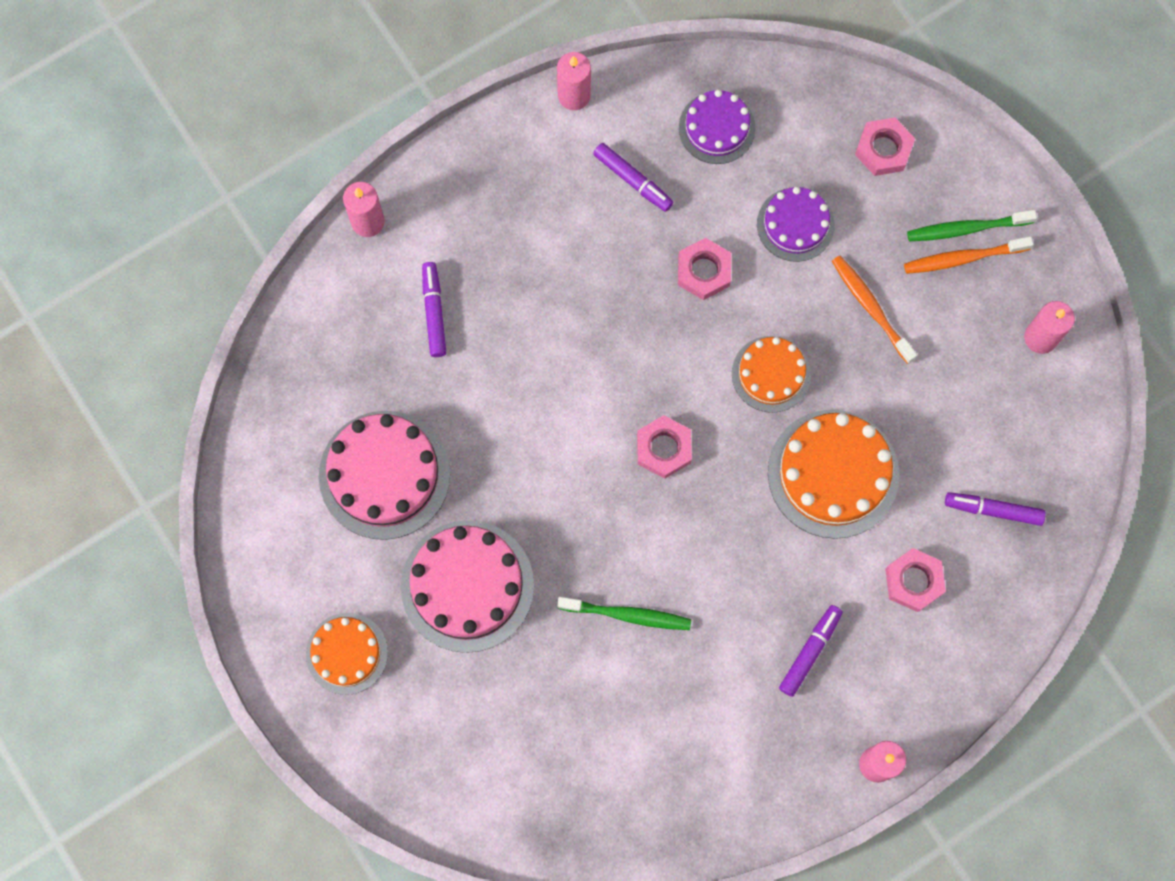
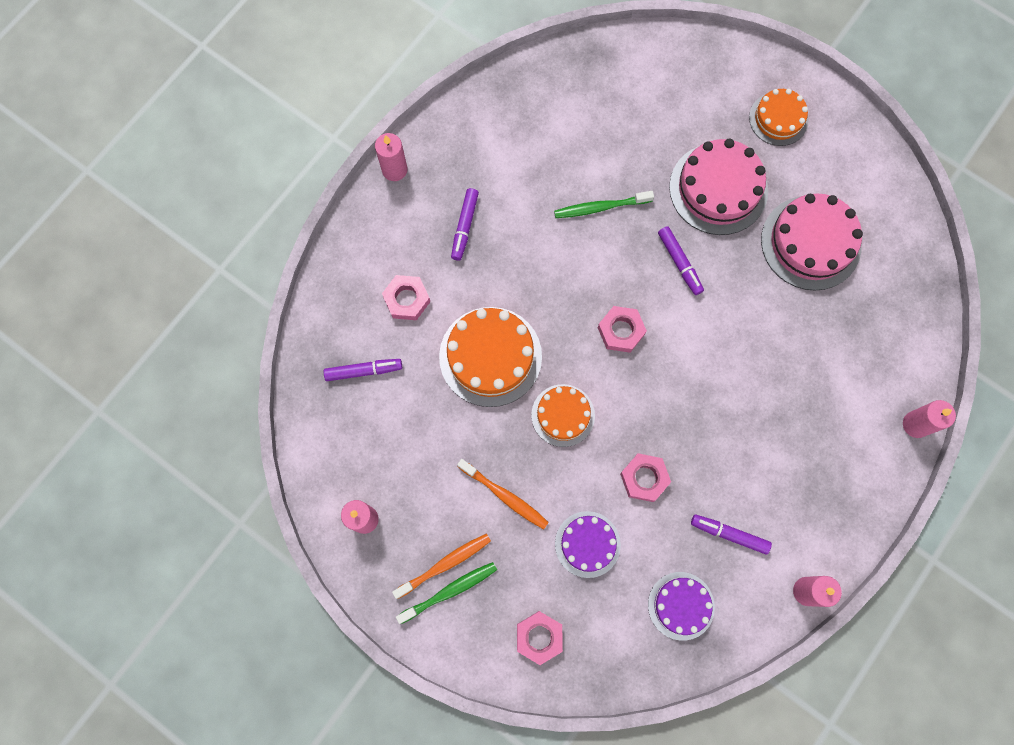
camera: 160 degrees right, 0 degrees up
(434, 312) = (832, 372): purple marker -> purple marker (679, 263)

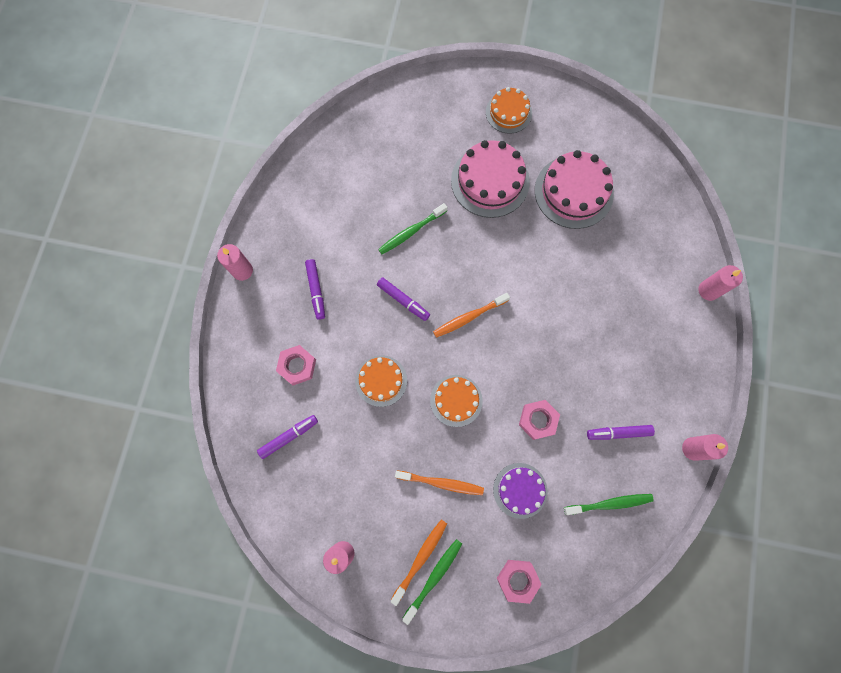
camera: 25 degrees left, 0 degrees up
(490, 356) = (381, 380): orange cake -> orange cake, size x0.61
(621, 331) = (469, 317): pink nut -> orange toothbrush
(679, 263) = (488, 247): purple marker -> purple marker (403, 300)
(681, 605) = (609, 503): purple cake -> green toothbrush

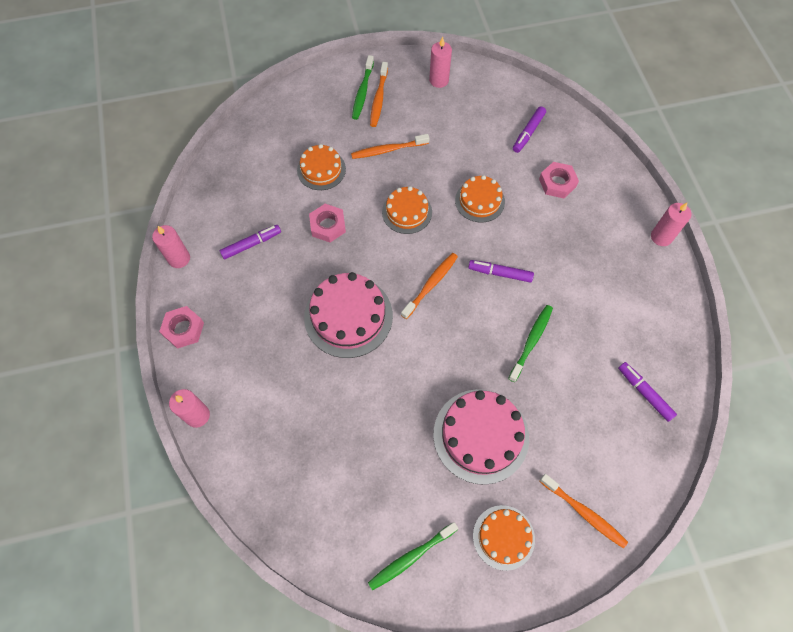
camera: 155 degrees right, 10 degrees down
(316, 290) = (584, 248): purple marker -> purple marker (644, 393)
(444, 103) = (584, 512): none -> orange toothbrush
(517, 580) = (298, 113): pink nut -> pink nut (183, 329)
(520, 490) = (321, 169): purple cake -> orange cake
(573, 192) = (383, 465): pink cake -> pink cake (348, 316)
(609, 503) = (242, 189): green toothbrush -> green toothbrush (411, 557)

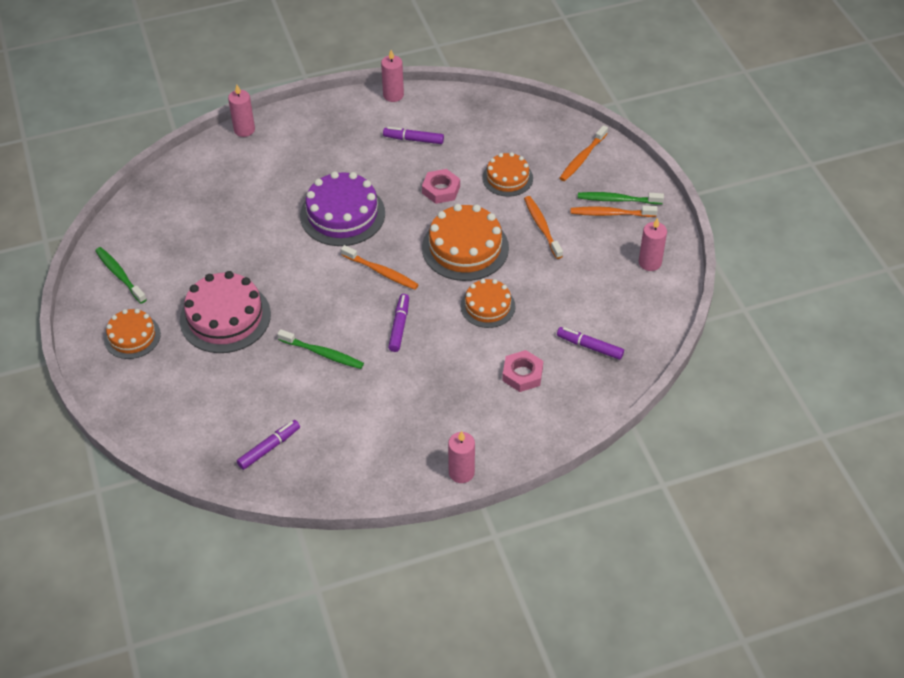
camera: 85 degrees right, 15 degrees down
(183, 329) = (323, 109): pink nut -> none
(251, 244) = (413, 139): purple marker -> purple marker turned 135 degrees clockwise
(348, 316) = (342, 214): pink cake -> purple cake
(407, 212) = (465, 248): orange cake -> orange cake, size x1.64
(584, 512) = (150, 395): orange toothbrush -> orange toothbrush (582, 158)

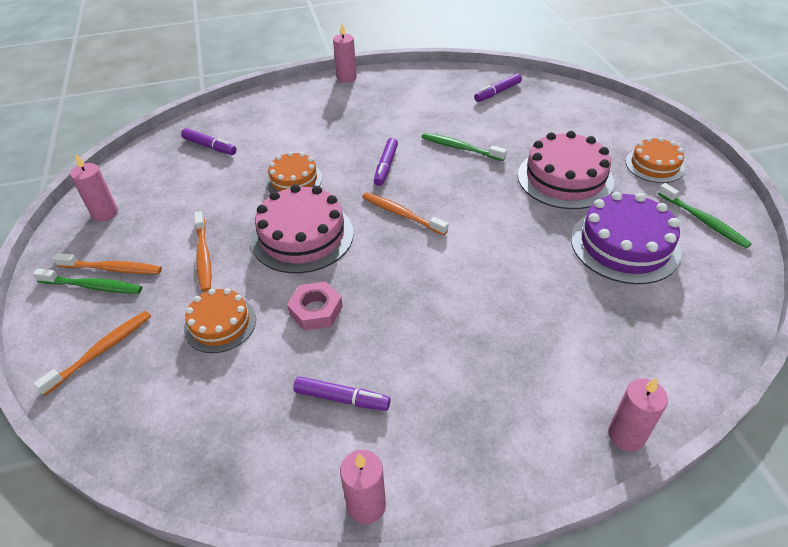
camera: 175 degrees left, 5 degrees down
(342, 214) = (449, 281): purple cake -> purple cake (624, 245)
(465, 248) = (302, 236): orange cake -> pink cake
(522, 374) = (279, 130): pink nut -> none

